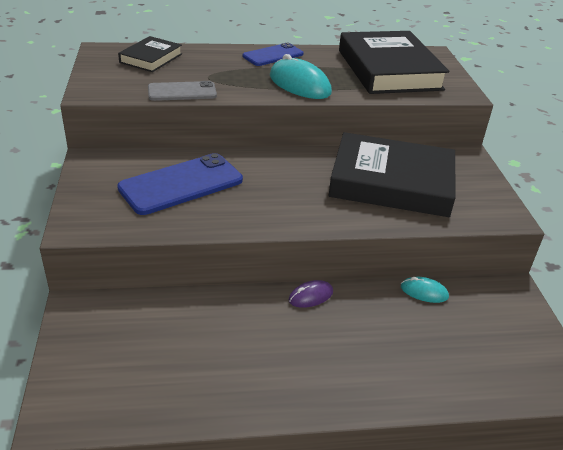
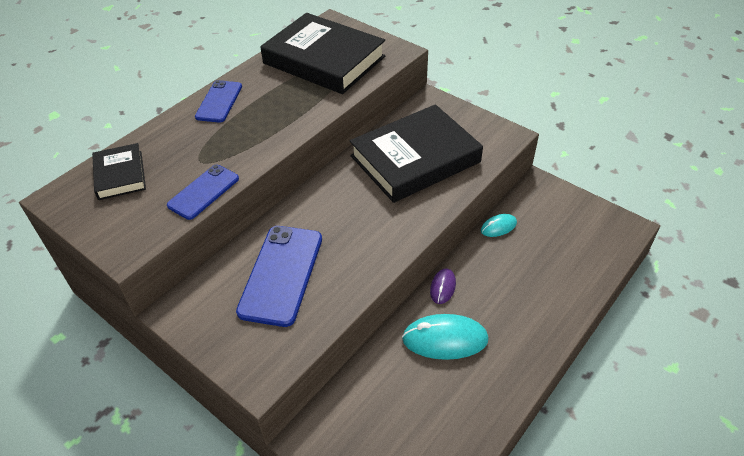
camera: 40 degrees left, 10 degrees up
(182, 92) = (203, 192): grey phone -> blue phone
(299, 84) = (282, 119): turquoise mouse -> turquoise mouse (445, 339)

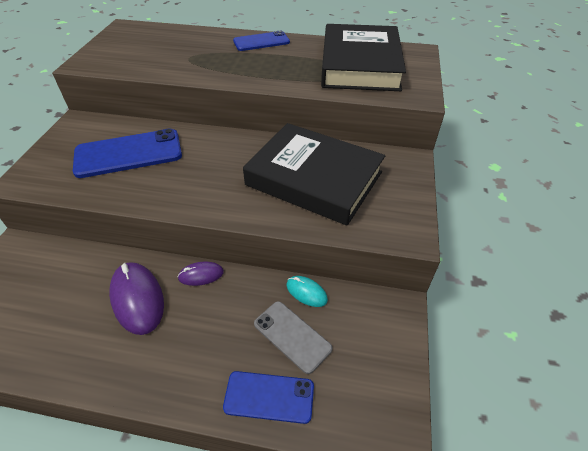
camera: 60 degrees right, 0 degrees up
(120, 175) = (156, 37): black book -> none
(203, 192) = (155, 69): blue phone -> blue phone (269, 397)
(445, 339) = (137, 299): turquoise mouse -> purple mouse
(533, 250) = (292, 336): none -> grey phone

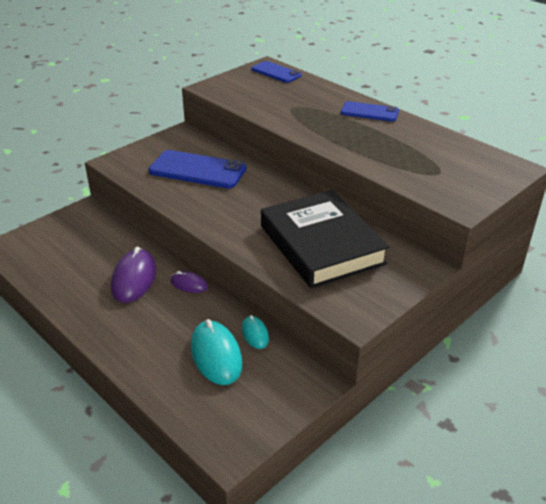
camera: 35 degrees right, 10 degrees down
(269, 397) = (165, 381): blue phone -> blue phone (276, 72)
(292, 336) = (216, 355): grey phone -> turquoise mouse
(360, 64) = (439, 161): black book -> none

